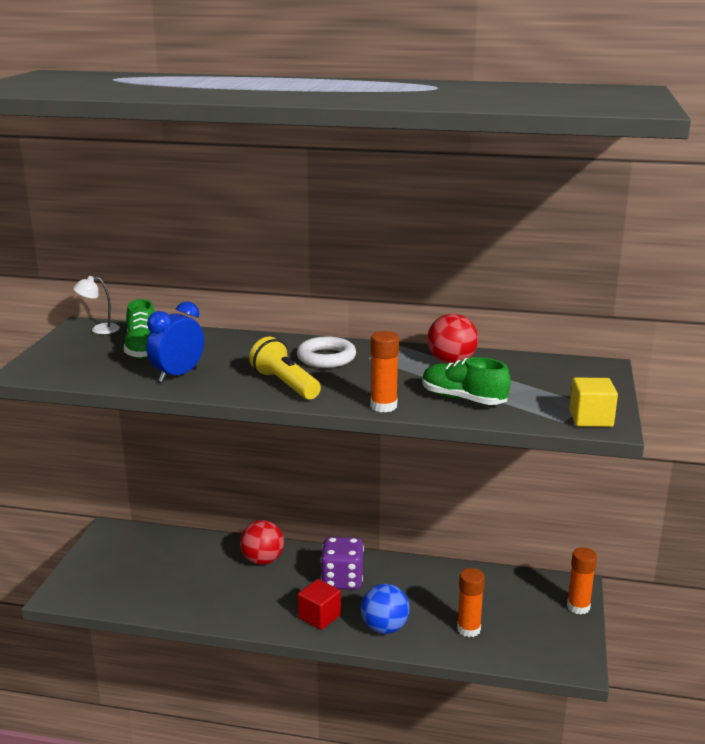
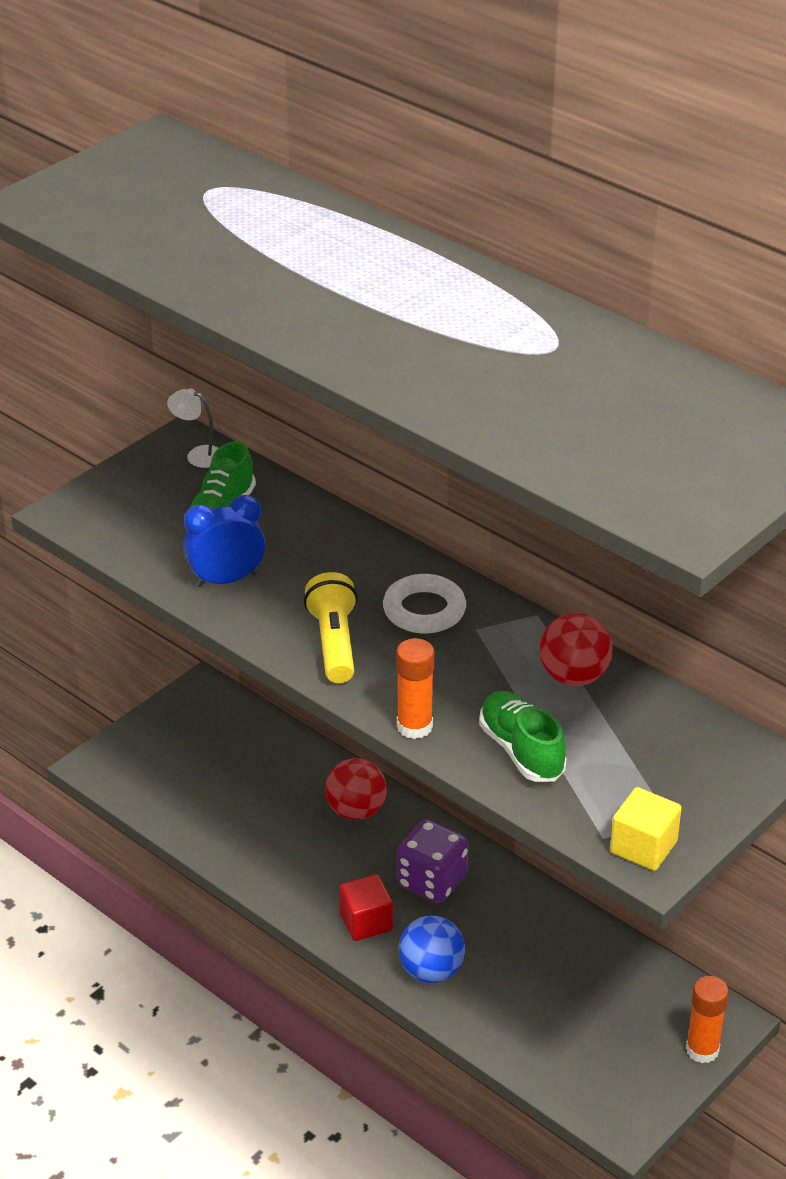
camera: 30 degrees right, 15 degrees up
(468, 629) = (532, 1018): orange glue stick -> none

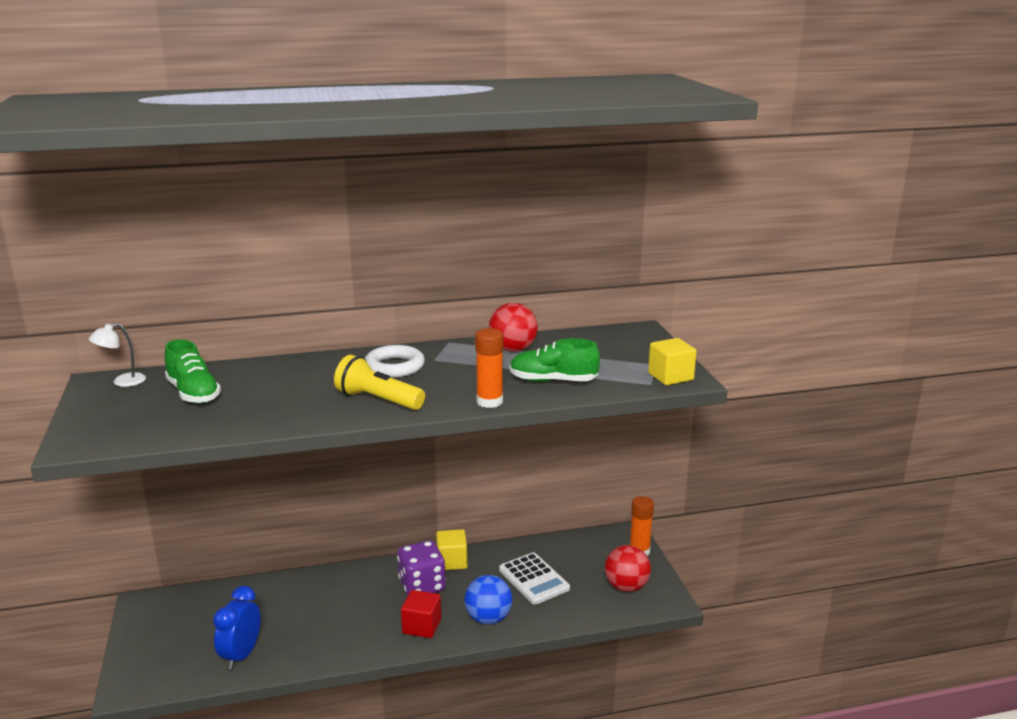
camera: 55 degrees left, 15 degrees down
(226, 580) = (258, 412): blue clock -> blue clock (241, 655)
(356, 811) = (332, 588): red ball -> red ball (626, 586)
(499, 881) = (452, 561): none -> yellow cube
(540, 974) = (533, 579): none -> white calculator

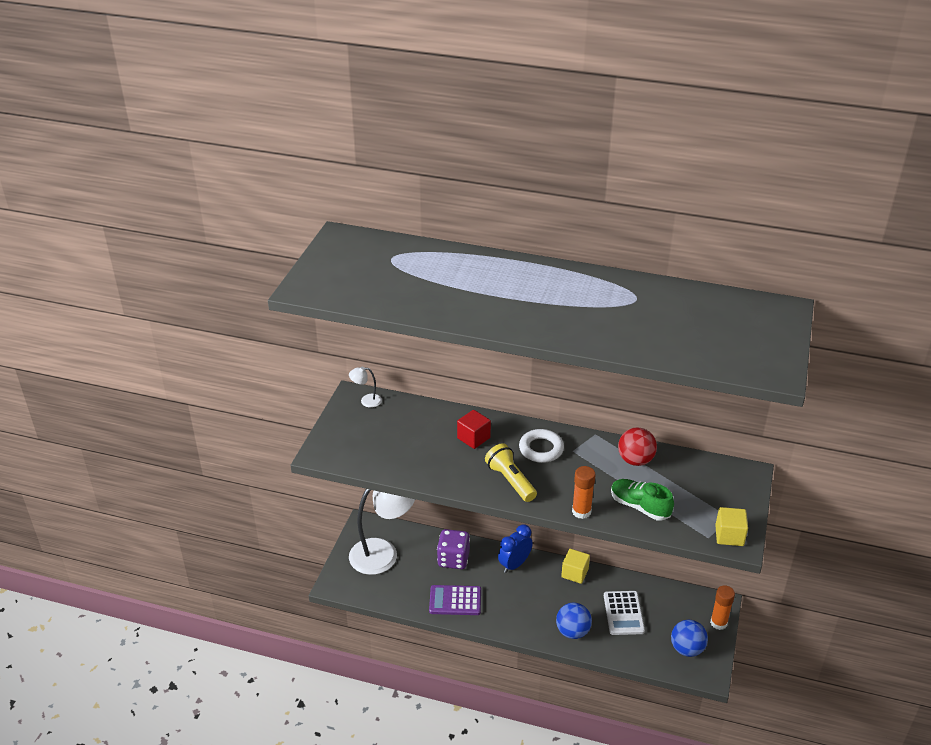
camera: 30 degrees right, 15 degrees up
(187, 625) = (383, 553): none -> white lamp
(193, 393) = (402, 429): green shoe -> none
(241, 655) = (405, 590): blue clock -> blue clock (514, 564)
(318, 641) = (455, 600): none -> purple calculator
(422, 586) = (543, 585): purple dice -> purple dice (453, 559)
(422, 626) = (525, 618): red cube -> red cube (473, 438)
(626, 586) = (687, 649): red ball -> blue ball

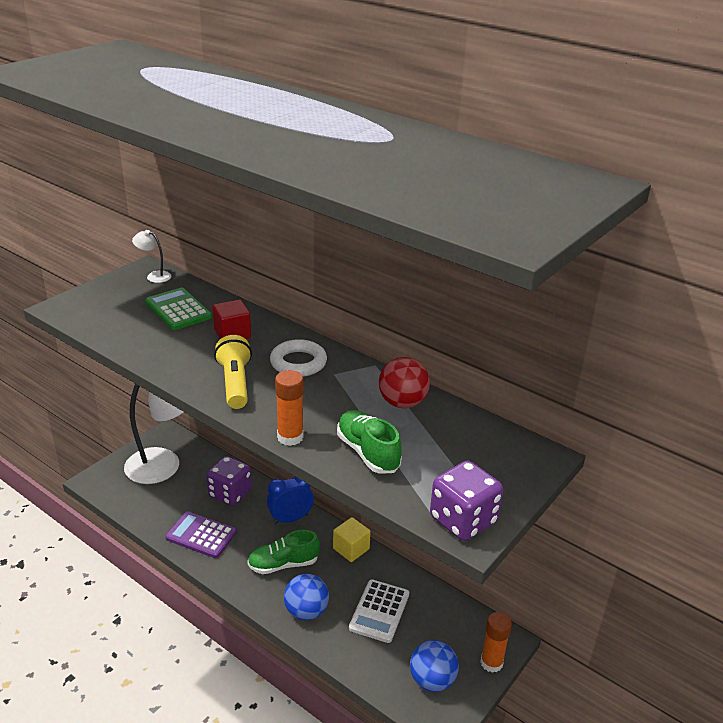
camera: 20 degrees right, 5 degrees down
(414, 428) = (178, 310): none -> green calculator
(533, 602) = (283, 564): none -> green shoe
(729, 535) = (463, 520): yellow cube -> purple dice

